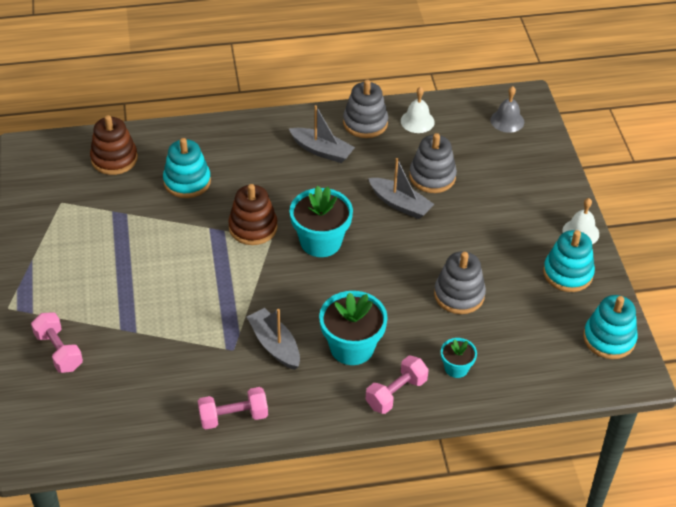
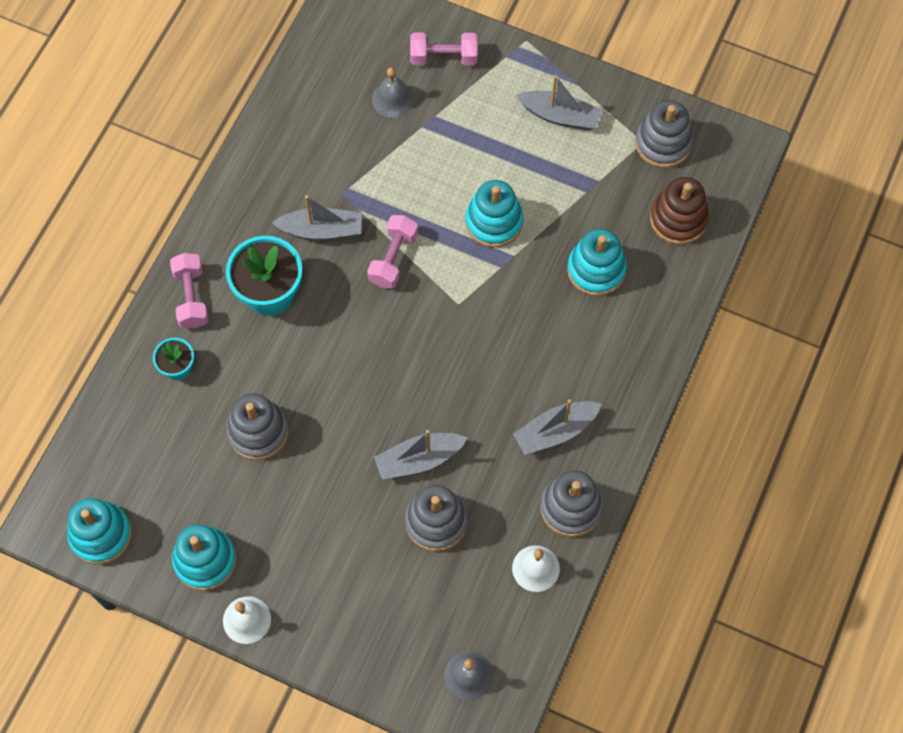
camera: 125 degrees right, 20 degrees up
(55, 191) = (663, 143): none -> grey stacking toy
(69, 256) = (560, 116): none -> grey boat
(122, 363) = (393, 99): none -> grey bell
(190, 250) = (494, 222): none -> turquoise stacking toy
(233, 417) = (269, 154): pink dumbbell -> pink dumbbell (393, 258)
(253, 227) = (485, 295): brown stacking toy -> none
(320, 242) = (421, 347): turquoise flower pot -> none

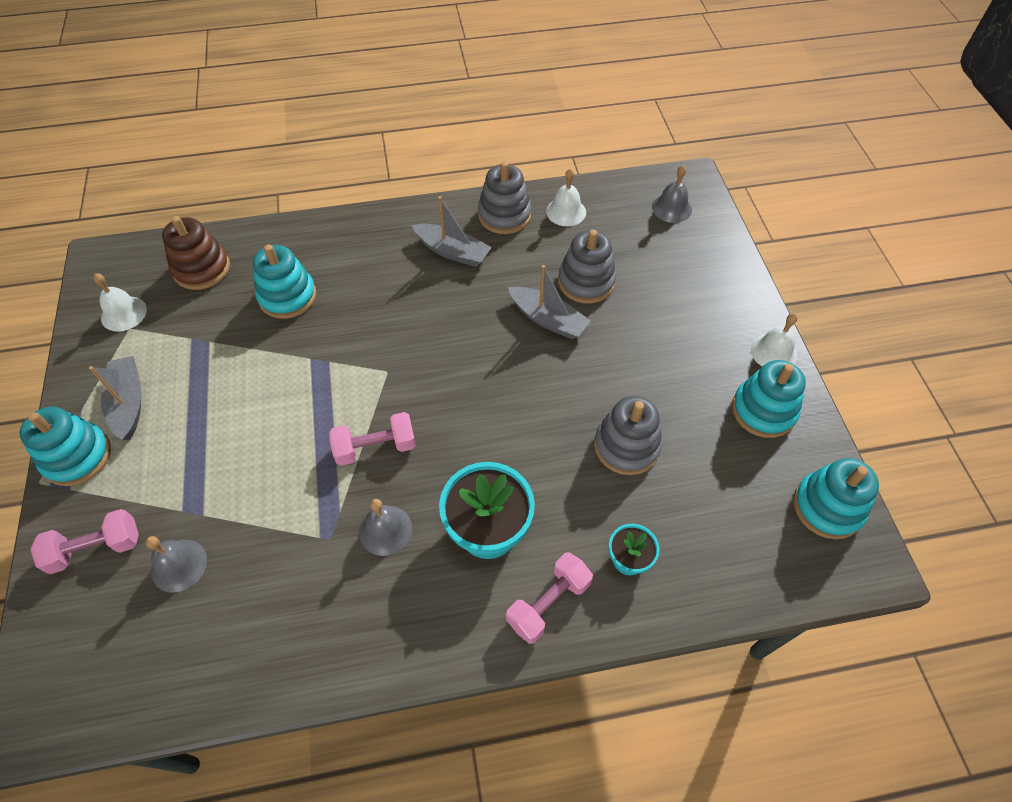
camera: 125 degrees left, 10 degrees down
(322, 230) = (385, 530): grey boat -> grey bell
(443, 57) = (96, 548): pink dumbbell -> pink dumbbell turned 75 degrees counterclockwise
(494, 222) = (283, 391): turquoise stacking toy -> turquoise stacking toy (77, 456)
(663, 143) = (123, 313): grey stacking toy -> white bell

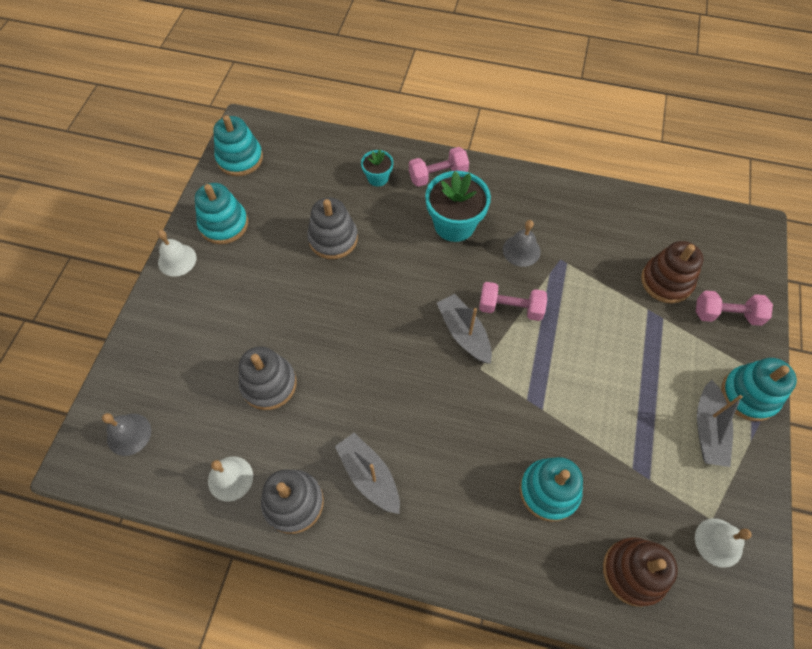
camera: 155 degrees left, 5 degrees up
(179, 565) = (666, 281): grey bell -> brown stacking toy
(548, 319) = (325, 360): grey boat -> grey boat (464, 333)

